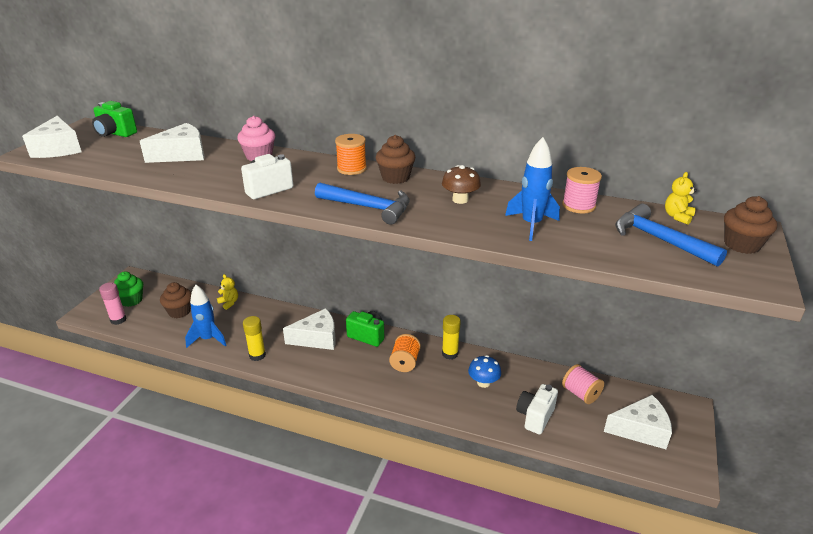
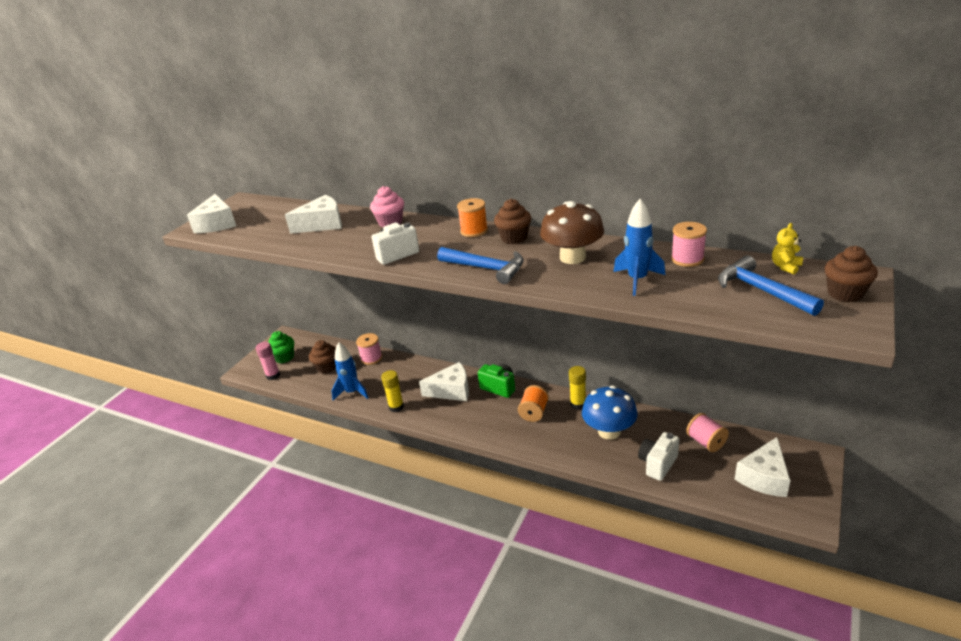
camera: 10 degrees right, 0 degrees up
(115, 133) = (265, 206): green camera -> none
(229, 303) = (371, 358): yellow teddy bear -> pink spool
(460, 199) = (572, 257): brown mushroom -> brown mushroom, size x1.71
(483, 382) = (609, 431): blue mushroom -> blue mushroom, size x1.71
(641, 430) = (764, 477): white cheese -> white cheese turned 120 degrees clockwise

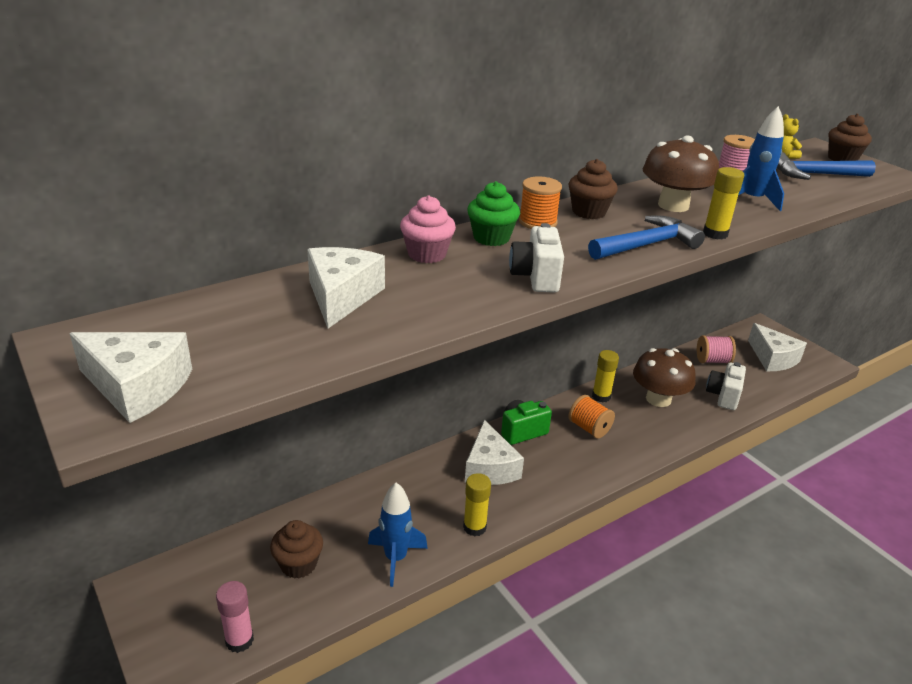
camera: 65 degrees left, 0 degrees up
(284, 357) = (203, 608): green cupcake -> green cupcake (491, 238)
(371, 358) = (335, 509): pink spool -> none
(451, 390) = (490, 467): white cheese -> white cheese turned 150 degrees clockwise
(541, 284) = (715, 234): none -> yellow glue stick
(609, 431) = (658, 399): blue mushroom -> brown mushroom
(657, 464) = (723, 396): white camera -> white camera turned 45 degrees clockwise

